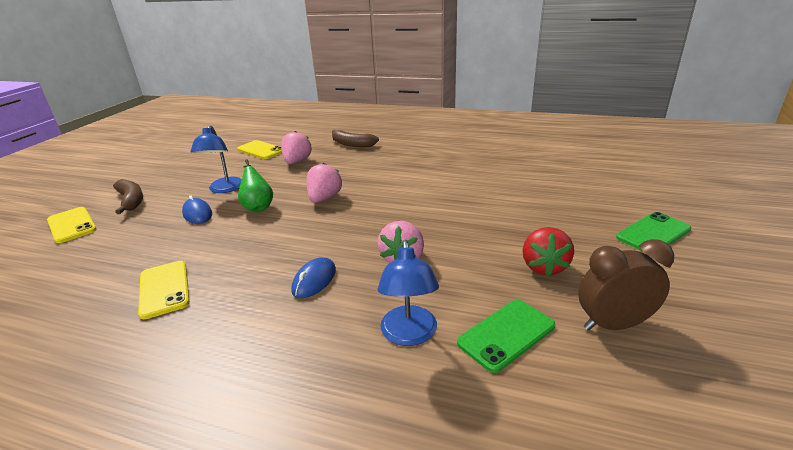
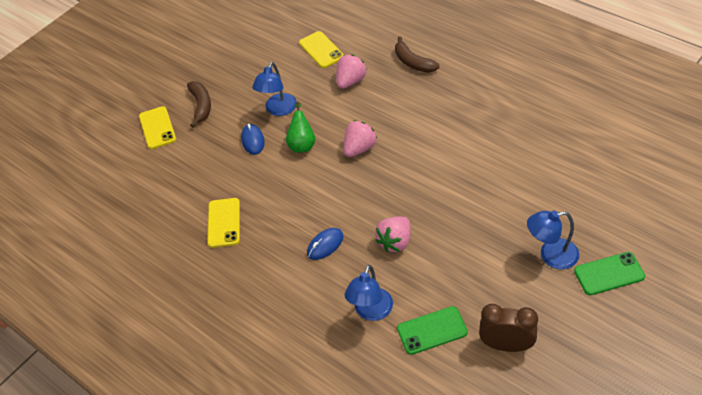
camera: 25 degrees right, 20 degrees up
(544, 266) = (495, 282): red strawberry -> none
(582, 233) = (551, 255): none -> blue lamp

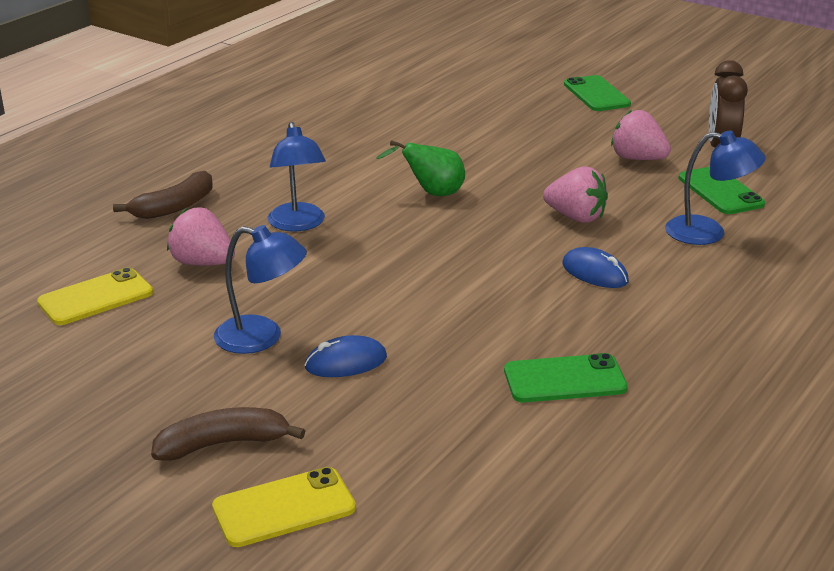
camera: 100 degrees left, 20 degrees down
(224, 223) = (564, 379): yellow phone -> green phone
(302, 144) = (362, 306): green pear -> green pear (432, 193)
(359, 148) = (378, 250): pink strawberry -> pink strawberry (637, 159)
(551, 255) = (577, 121): blue lamp -> blue lamp (298, 224)

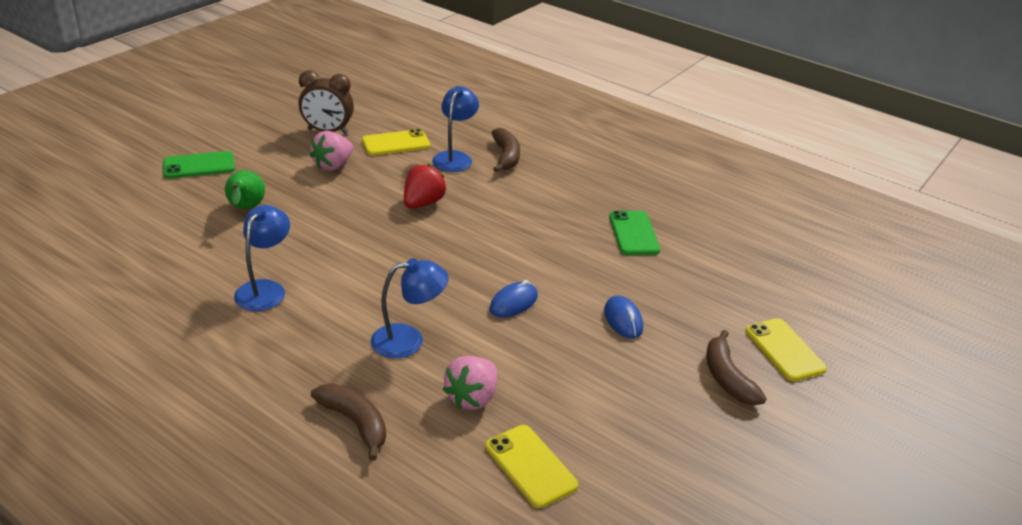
camera: 90 degrees left, 5 degrees up
(262, 338) = (593, 361): blue lamp -> blue lamp (265, 289)
(432, 193) = (367, 265): green pear -> green pear (245, 209)
(576, 217) = (423, 203): pink strawberry -> red strawberry
(595, 273) = (505, 206): blue mouse -> blue mouse (513, 303)
(720, 191) = (396, 143): green phone -> yellow phone
(736, 271) = (506, 157): none -> brown banana

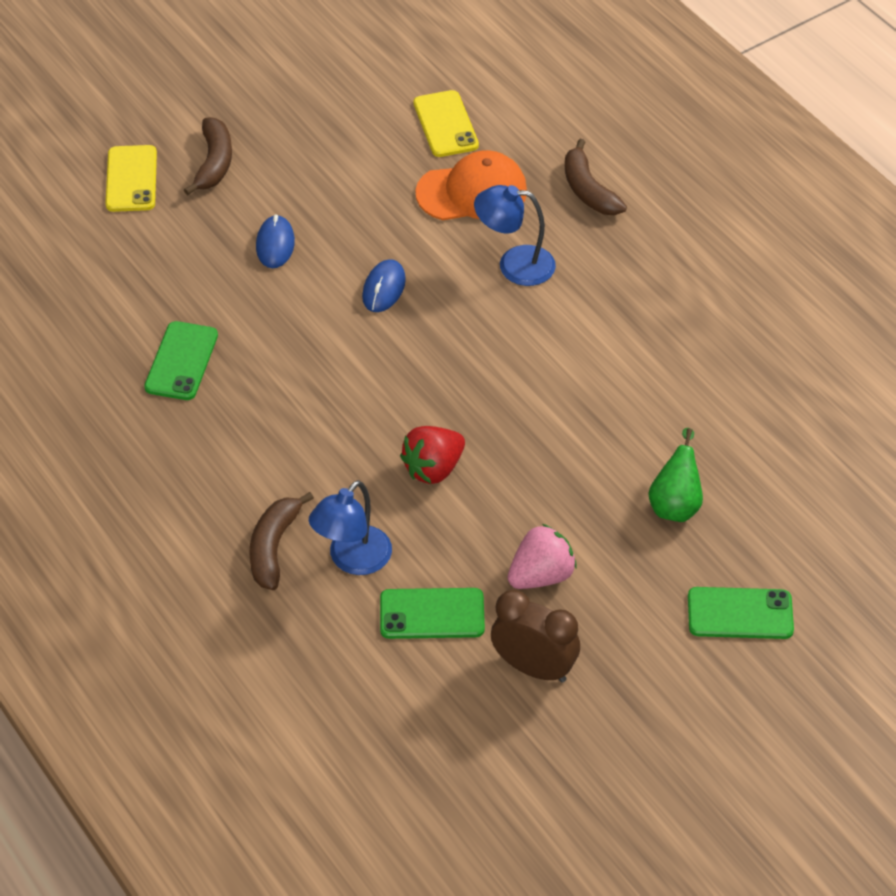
camera: 160 degrees left, 15 degrees up
(265, 289) = (659, 361): blue lamp -> none
(396, 143) = (432, 614): yellow phone -> green phone
(472, 398) = (472, 192): pink strawberry -> orange cap
(513, 303) = (384, 288): blue mouse -> blue mouse turned 45 degrees counterclockwise

